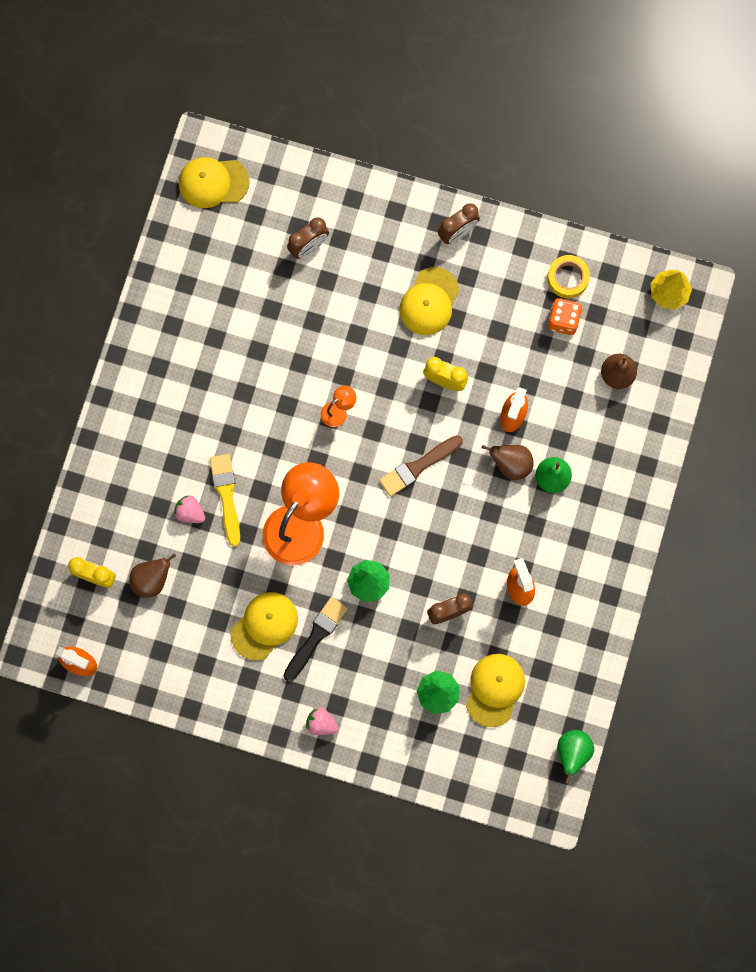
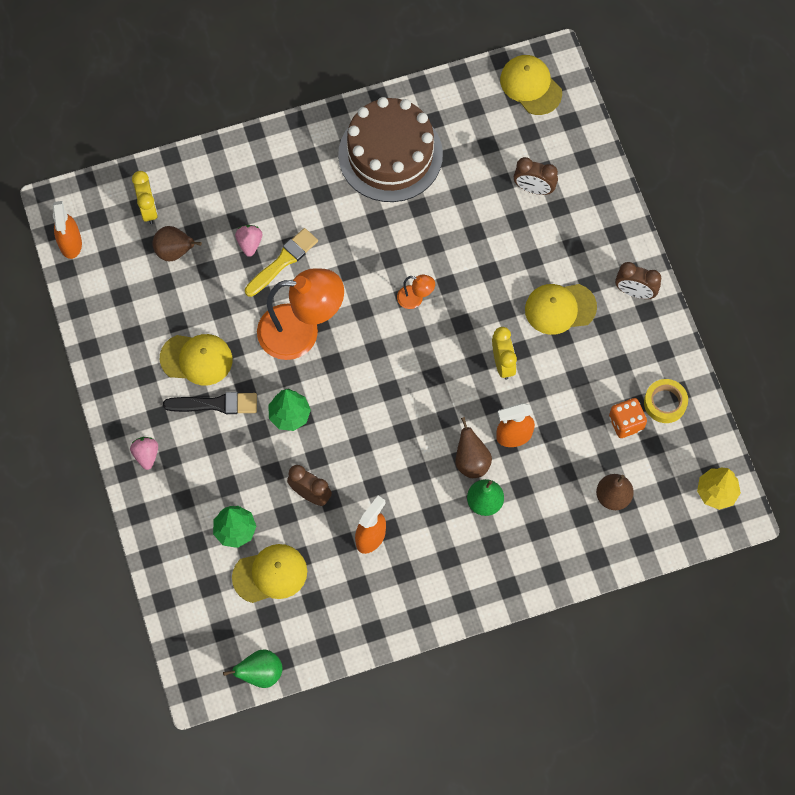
camera: 55 degrees right, 10 degrees down
(192, 341) = (390, 155): none -> brown cake
(418, 466) = (415, 390): brown brush -> none

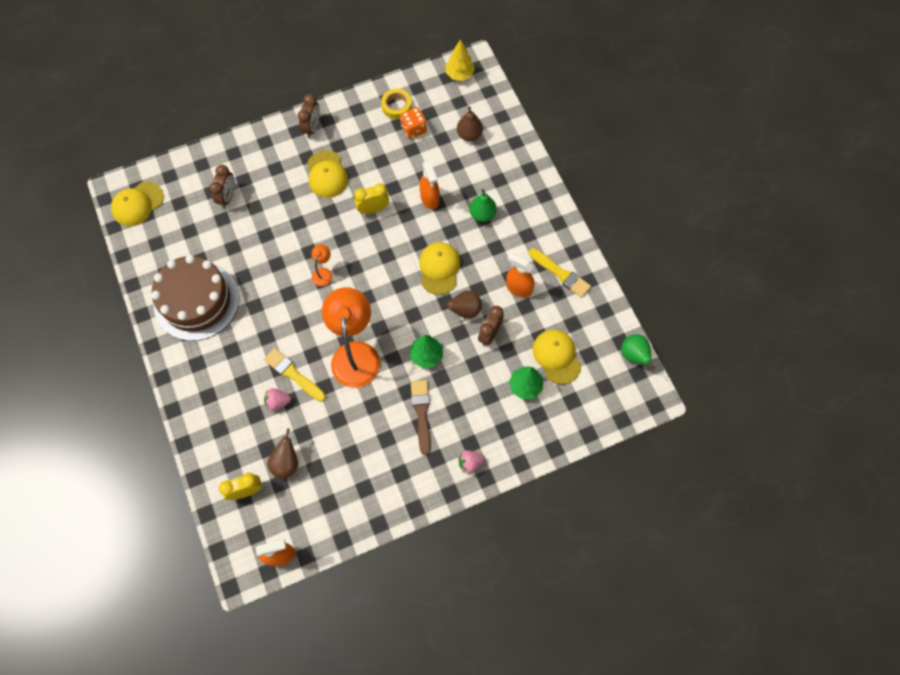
camera: 95 degrees left, 0 degrees up
(196, 359) = (383, 433): yellow cap -> yellow cap (439, 268)
(215, 404) = (421, 413): black brush -> brown brush
(386, 595) = (561, 274): none -> yellow brush
(471, 461) = (452, 225): brown pear -> brown pear (464, 310)

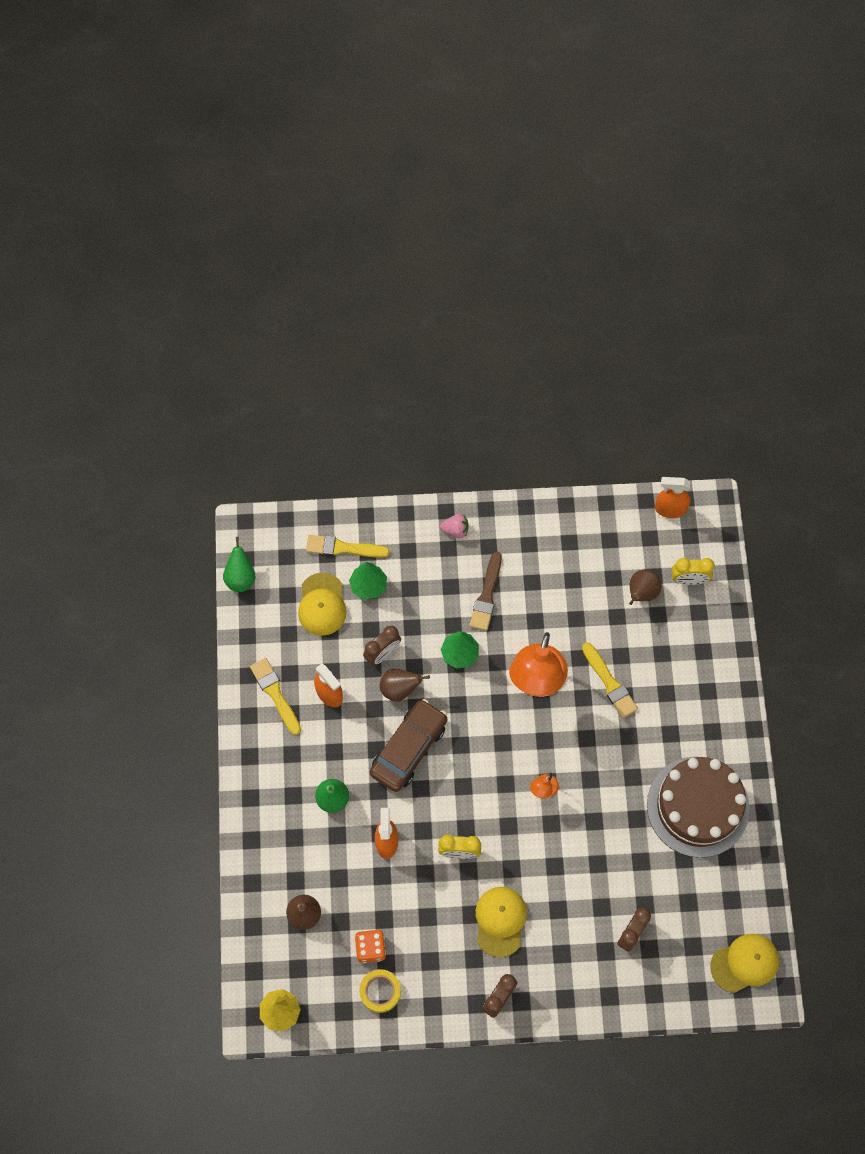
camera: 160 degrees left, 0 degrees up
(278, 402) = (634, 658): pink strawberry -> none
(439, 268) = (408, 748): yellow cap -> brown car
(561, 411) = (343, 548): none -> yellow brush

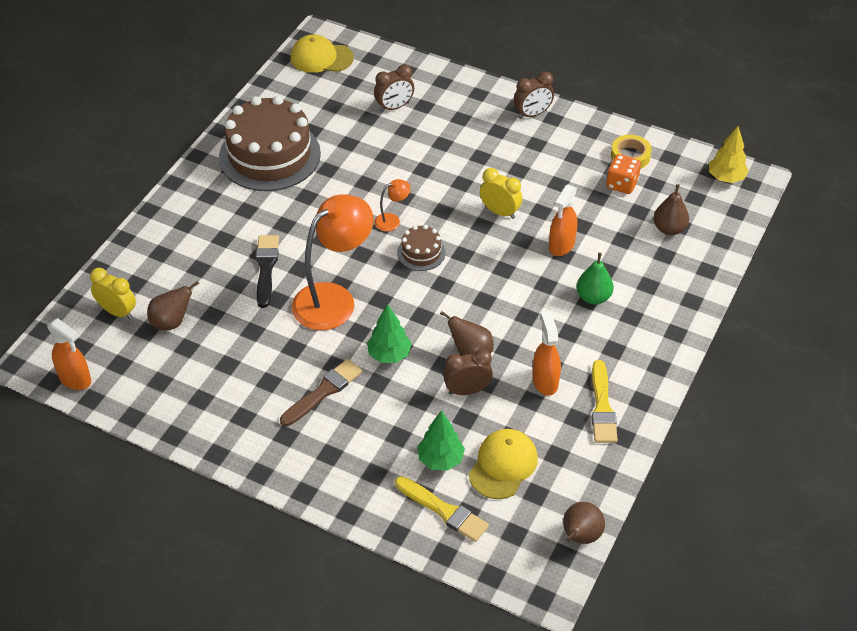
camera: 150 degrees left, 20 degrees down
(240, 578) = (580, 537): green pear -> brown pear
(408, 748) = (494, 303): brown car -> none
(455, 530) = (308, 468): pink strawberry -> none
(497, 768) = (421, 253): none -> brown cake
(500, 921) = (496, 156): yellow cap -> none
(610, 683) = (266, 268): yellow brush -> black brush

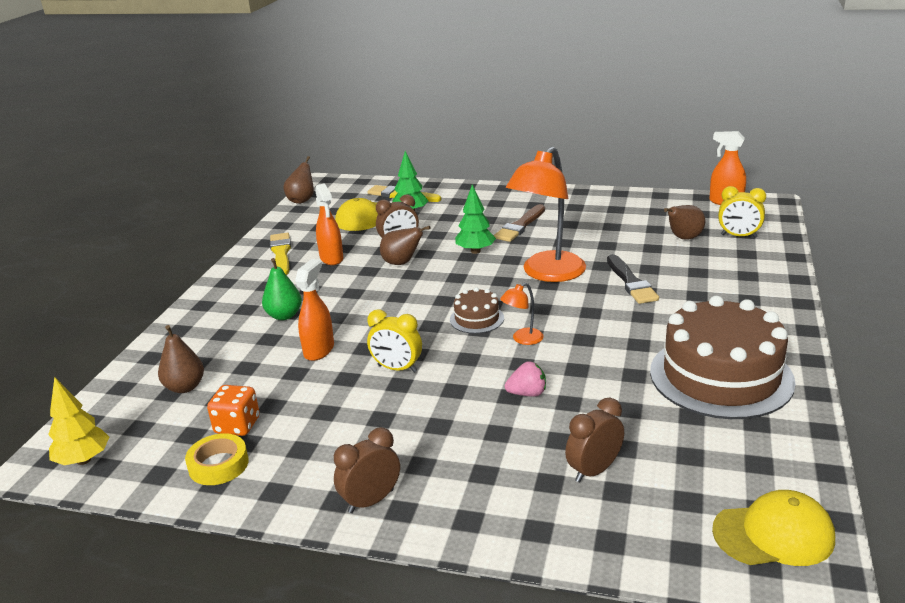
camera: 170 degrees right, 20 degrees down
(410, 169) = (527, 393): none -> pink strawberry

